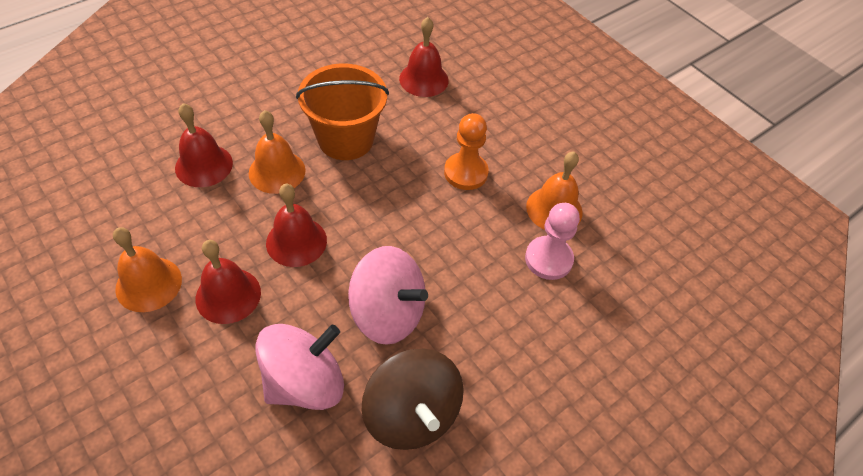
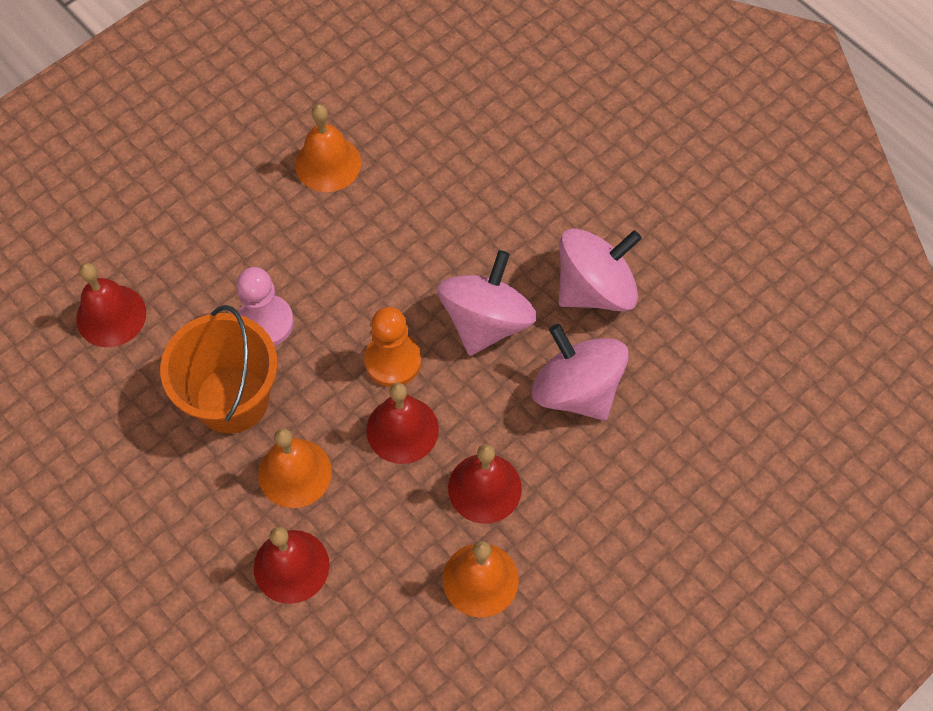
camera: 90 degrees left, 10 degrees up
(412, 414) = (595, 289): brown spinning top -> pink spinning top
(465, 172) = (279, 256): orange pawn -> orange pawn (393, 361)
(548, 259) = (398, 170): pink pawn -> pink pawn (265, 322)

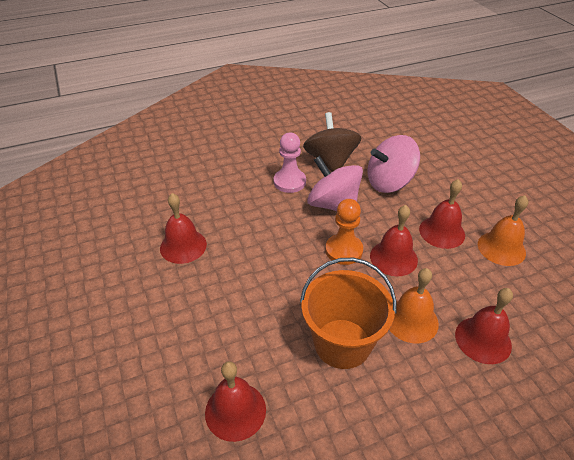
camera: 70 degrees left, 20 degrees down
(265, 322) = (288, 308): pink pawn -> pink pawn (289, 182)
(328, 163) = (183, 246): orange bell -> red bell
(595, 289) = (330, 161): pink spinning top -> brown spinning top

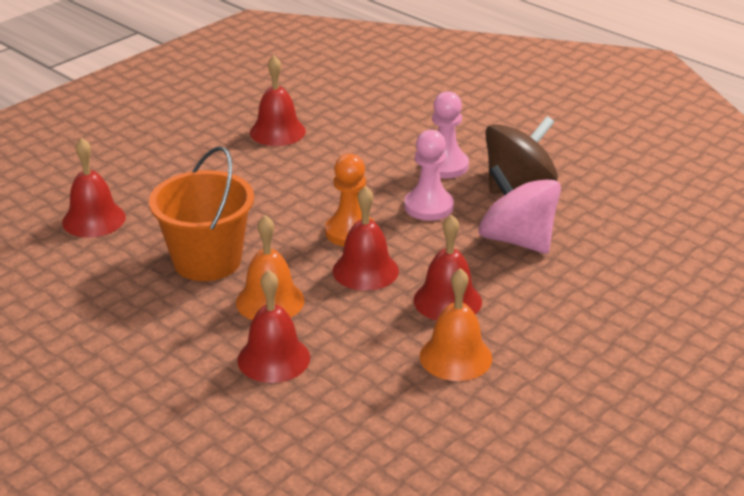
camera: 65 degrees right, 10 degrees down
(333, 205) = (428, 206): pink spinning top -> pink pawn

